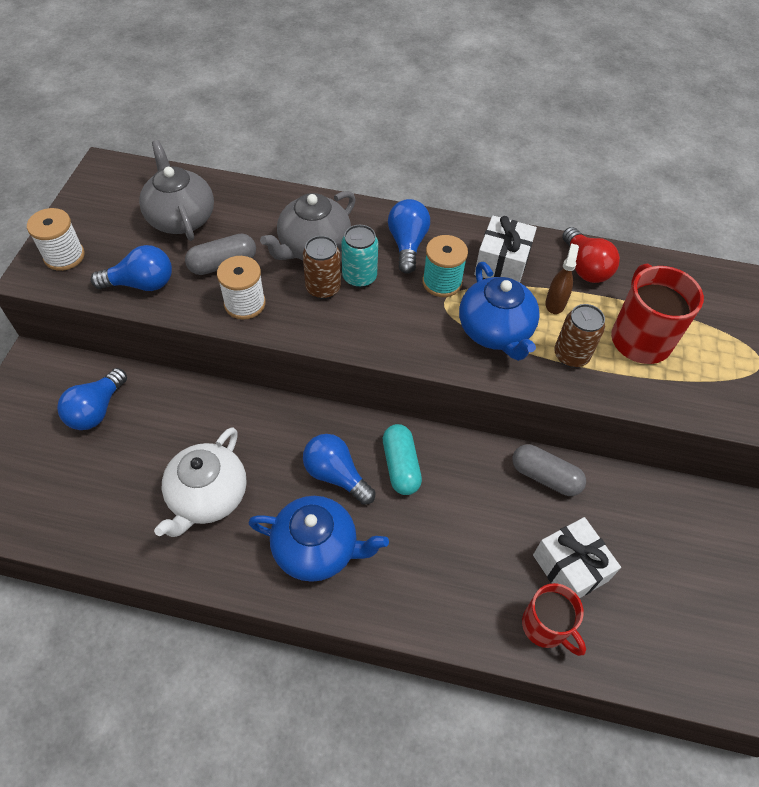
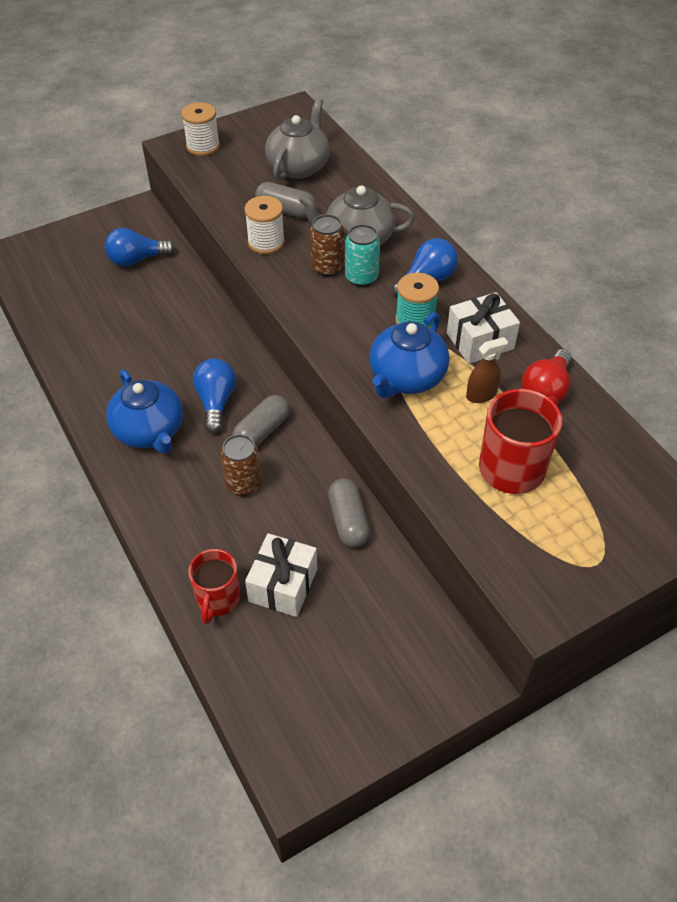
camera: 50 degrees right, 5 degrees down
(141, 284) = (223, 190): blue light bulb -> none
(208, 496) = (131, 353): white teapot -> none
(401, 466) = (262, 431): turquoise capsule -> grey capsule
(571, 355) = (439, 434): brown can -> brown can (243, 484)

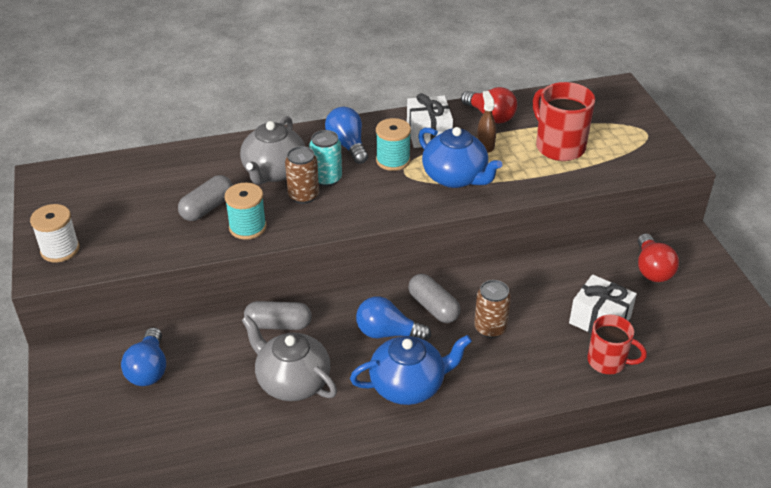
camera: 75 degrees left, 10 degrees down
(266, 242) = (247, 227): white spool -> turquoise spool
(298, 167) = (144, 189): grey teapot -> grey teapot (292, 381)
(348, 521) = (544, 272): grey capsule -> grey capsule (278, 325)
(392, 635) = (652, 269): none -> red light bulb

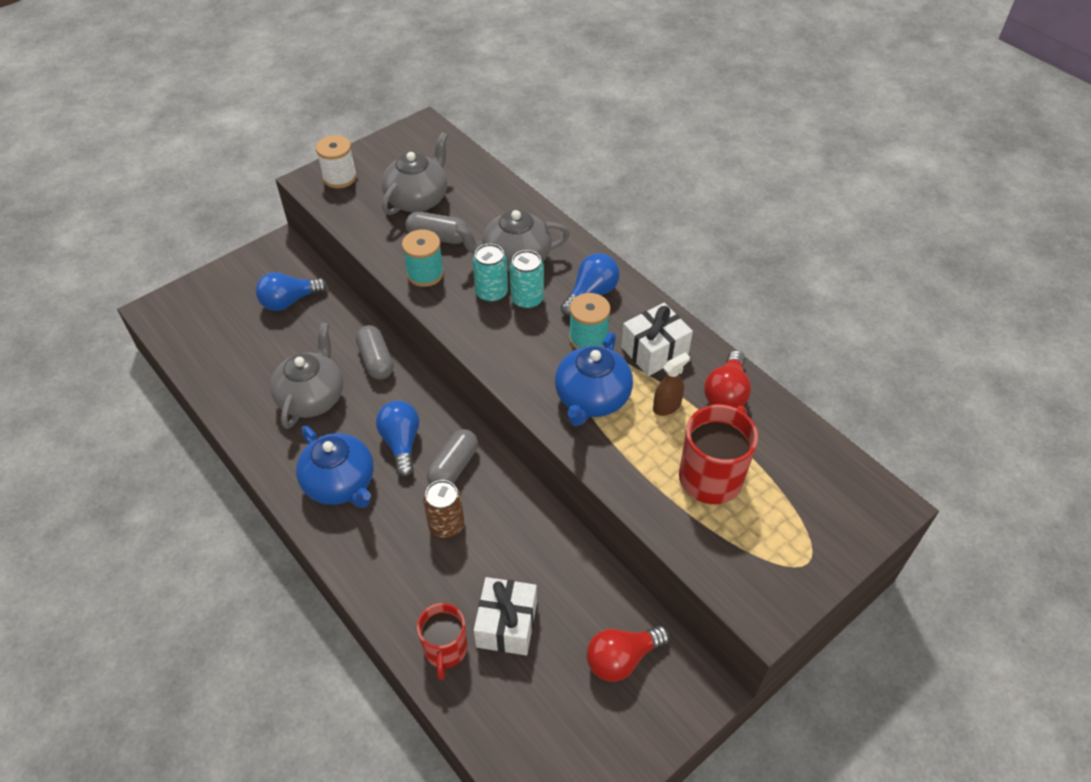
camera: 65 degrees right, 10 degrees up
(144, 206) = (418, 199): none -> grey teapot
(303, 196) = (491, 293): brown can -> turquoise can

